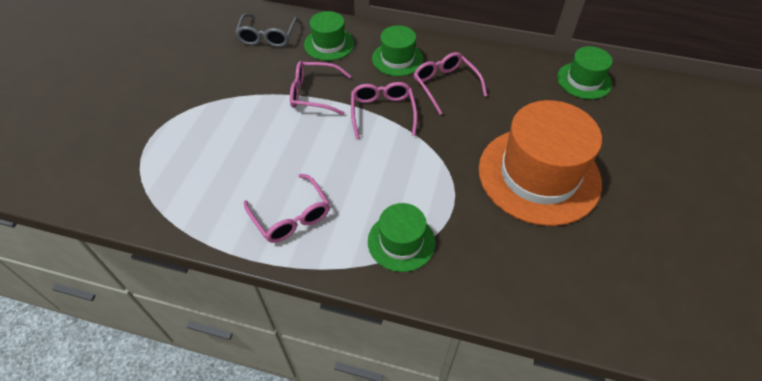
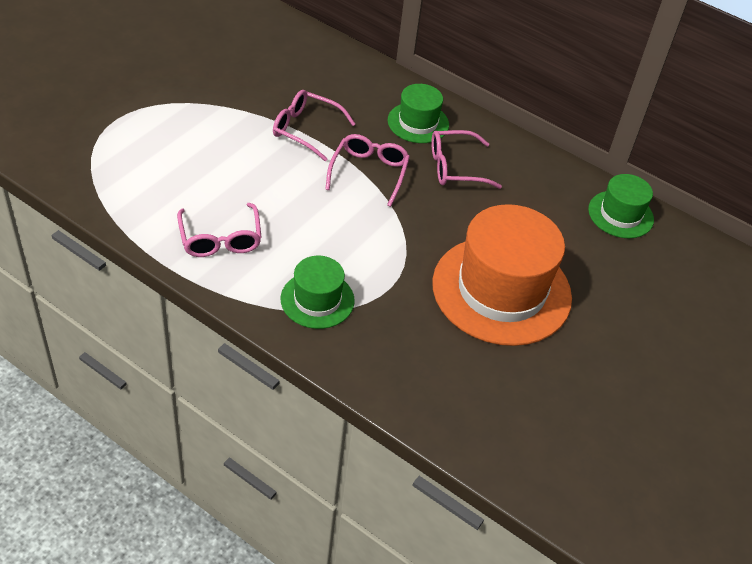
camera: 15 degrees right, 5 degrees down
(267, 36) = (287, 53): grey glasses -> none
(329, 44) = (350, 83): green hat -> none
(445, 85) = (455, 167): pink glasses -> pink glasses turned 90 degrees counterclockwise

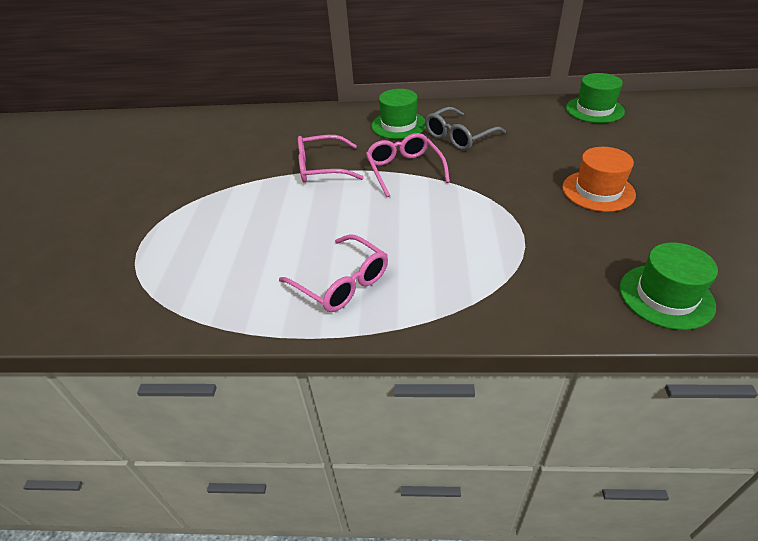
camera: 25 degrees left, 5 degrees down
(317, 300) = (483, 280): green hat -> green hat (666, 296)
(455, 167) = (459, 137): pink glasses -> grey glasses
(501, 290) = (598, 191): orange hat -> orange hat, size x0.51

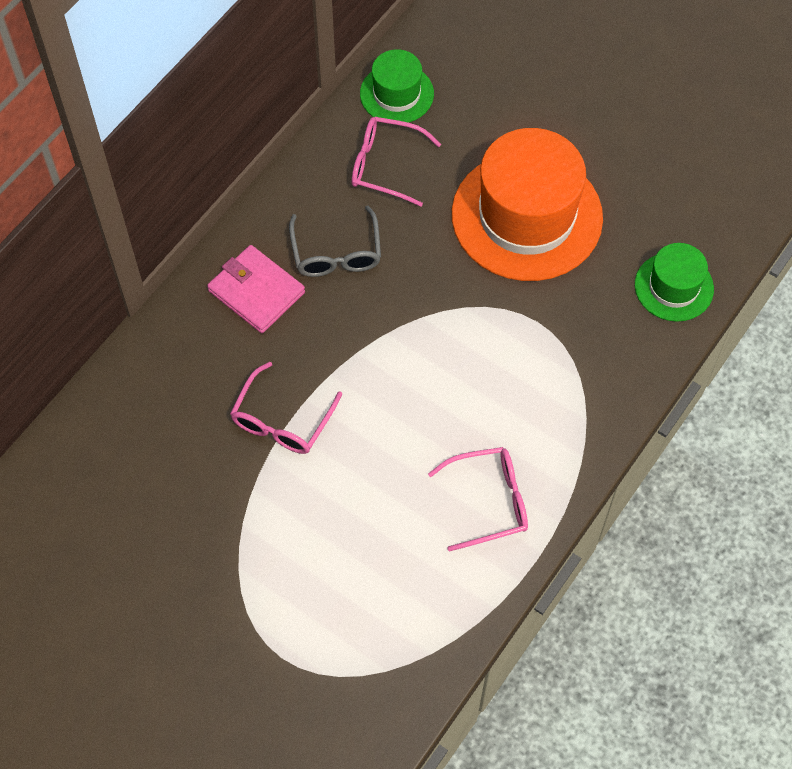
camera: 60 degrees left, 20 degrees up
(398, 125) = (256, 292): green hat -> pink wallet
(404, 170) = (356, 346): pink glasses -> pink glasses (385, 166)
(598, 191) = (526, 216): orange hat -> orange hat, size x1.96

